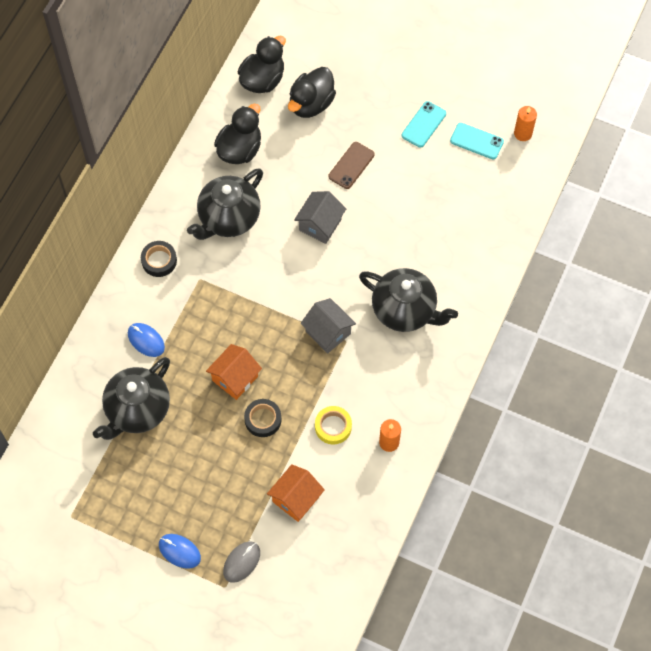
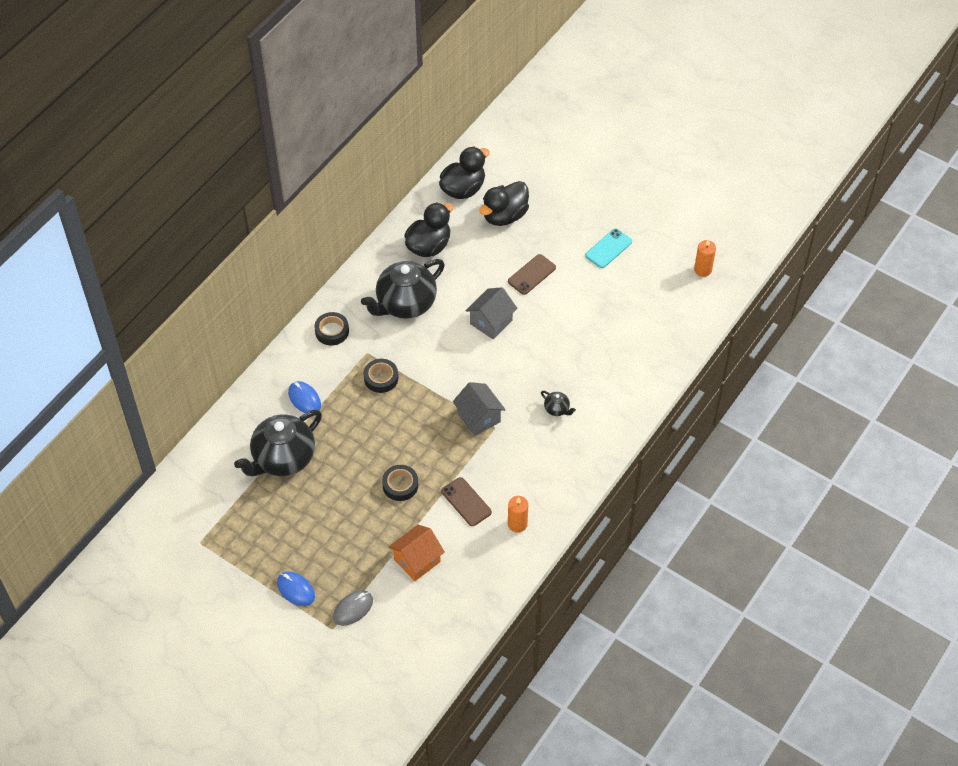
camera: 10 degrees right, 10 degrees down
(220, 305) = (381, 378): none -> black tape
(235, 378) = (381, 444): orange house -> none
(333, 427) = (466, 502): yellow tape -> brown phone
(405, 310) = (557, 409): black teapot -> black teapot, size x0.41
(476, 141) = (656, 270): turquoise phone -> none

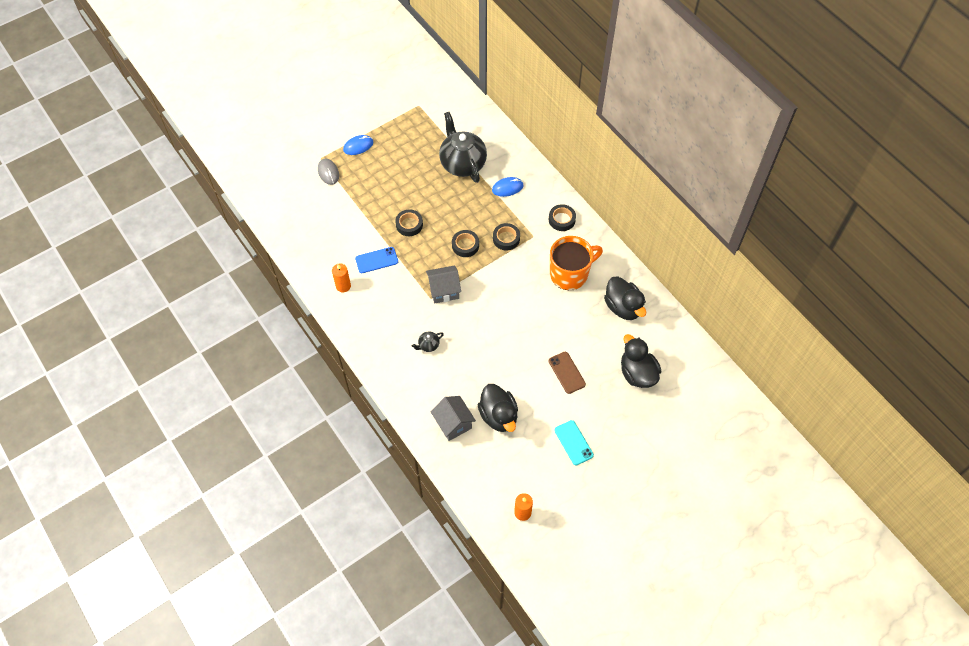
camera: 110 degrees right, 5 degrees up
(405, 304) = (570, 274): black teapot -> orange mug
(407, 416) = (465, 245): none -> black tape
(417, 560) = (345, 217): orange house -> none
(463, 189) = (677, 351): black duck -> black duck (498, 416)
(466, 502) = (376, 260): brown phone -> blue phone
(491, 322) = (529, 327): grey house -> grey house (453, 423)

